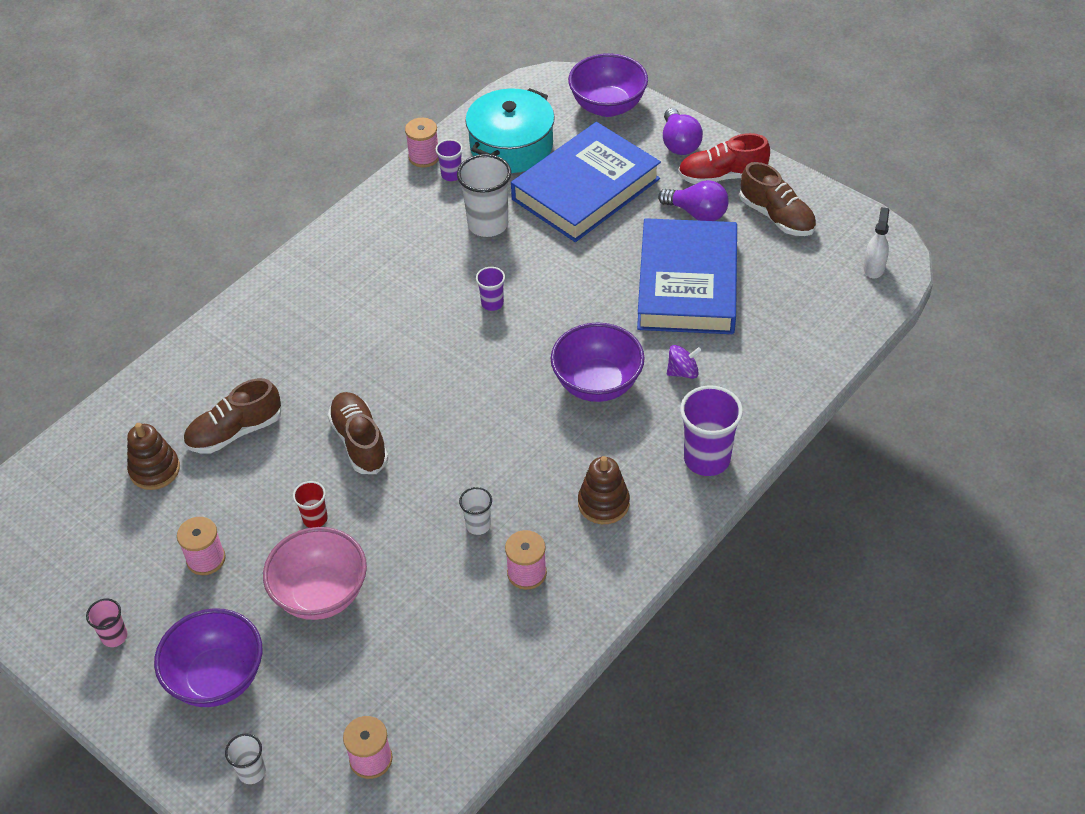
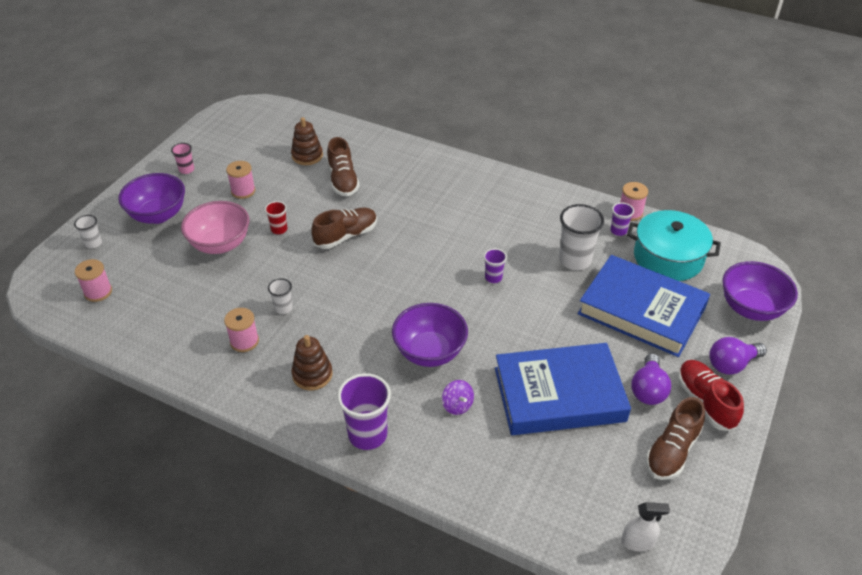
camera: 75 degrees right, 5 degrees down
(235, 432) = (343, 180): brown shoe -> brown shoe turned 150 degrees counterclockwise

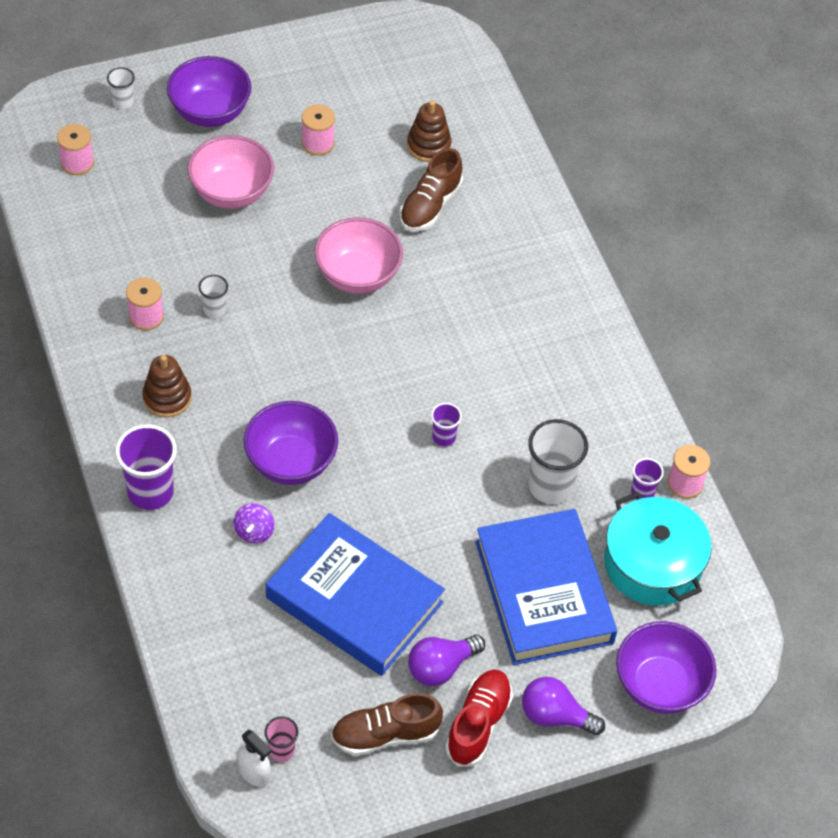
camera: 40 degrees right, 10 degrees up
(186, 170) = (291, 73): pink cup -> pink cup (281, 750)
(279, 229) = (303, 217): red cup -> none
(346, 236) = (357, 276): brown shoe -> pink bowl

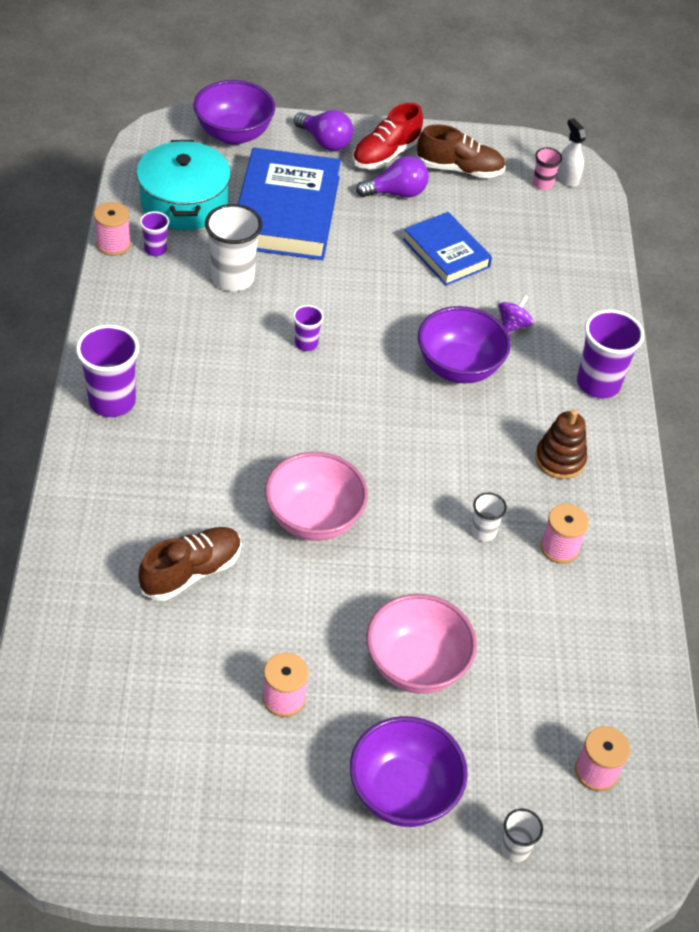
camera: 160 degrees left, 5 degrees down
(354, 600) = (446, 253): blue book -> blue book, size x0.59
(428, 146) = (150, 649): brown stacking toy -> none
(577, 320) = (112, 401): none -> purple cup

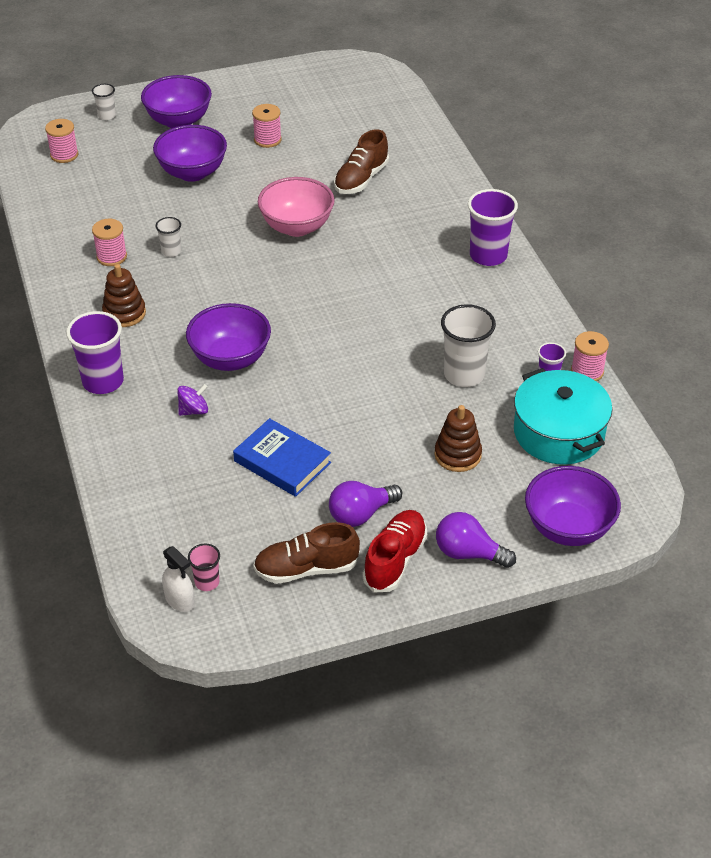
camera: 165 degrees right, 5 degrees down
(286, 212) = (457, 455): blue book -> brown stacking toy
(306, 343) = (368, 339): purple cup -> none
(416, 665) = (192, 172): pink bowl -> purple bowl
(513, 325) = (194, 410): purple spinning top -> purple spinning top turned 135 degrees counterclockwise

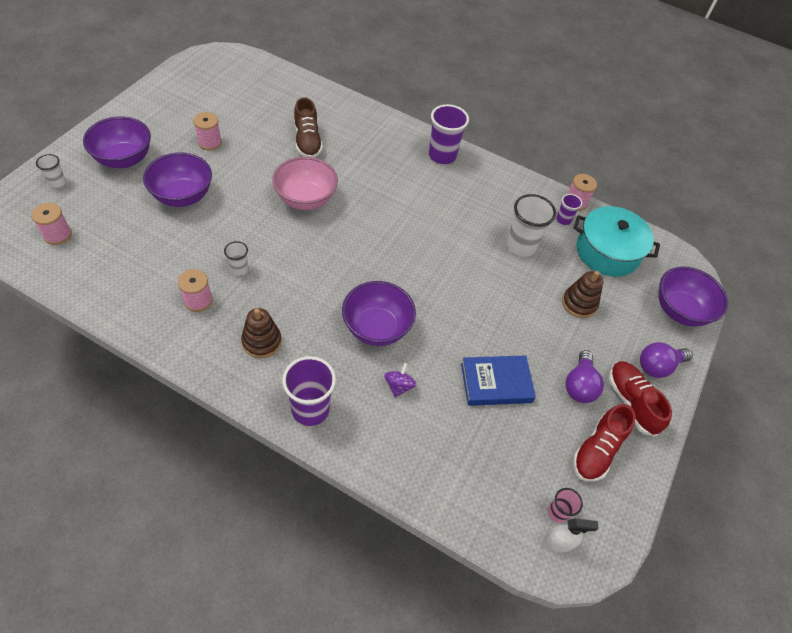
camera: 50 degrees left, 10 degrees up
(306, 569) = (597, 450): brown shoe -> red shoe

